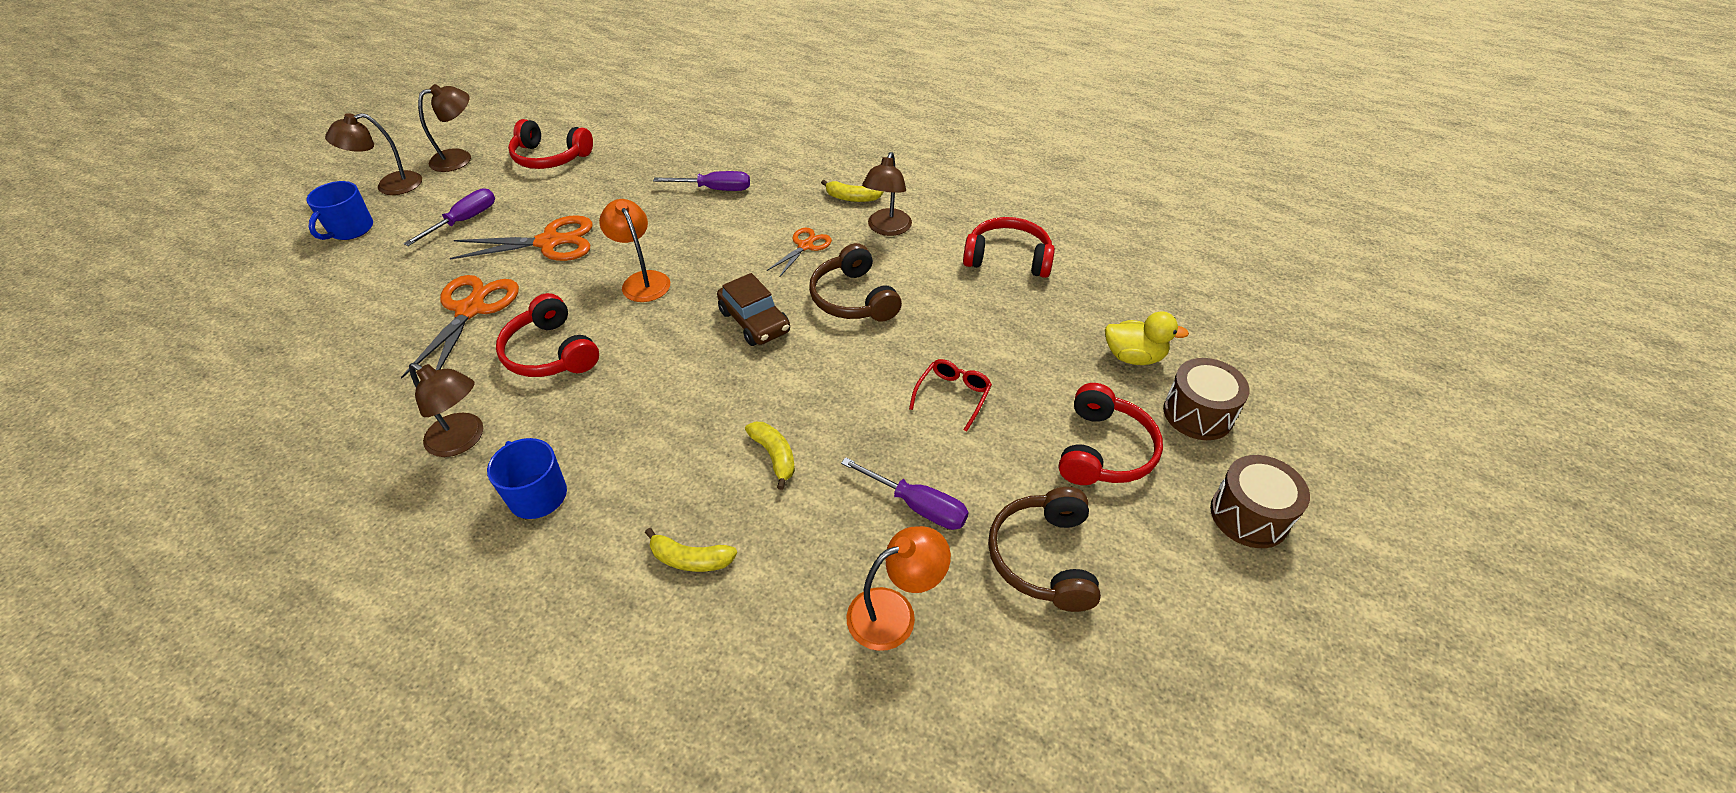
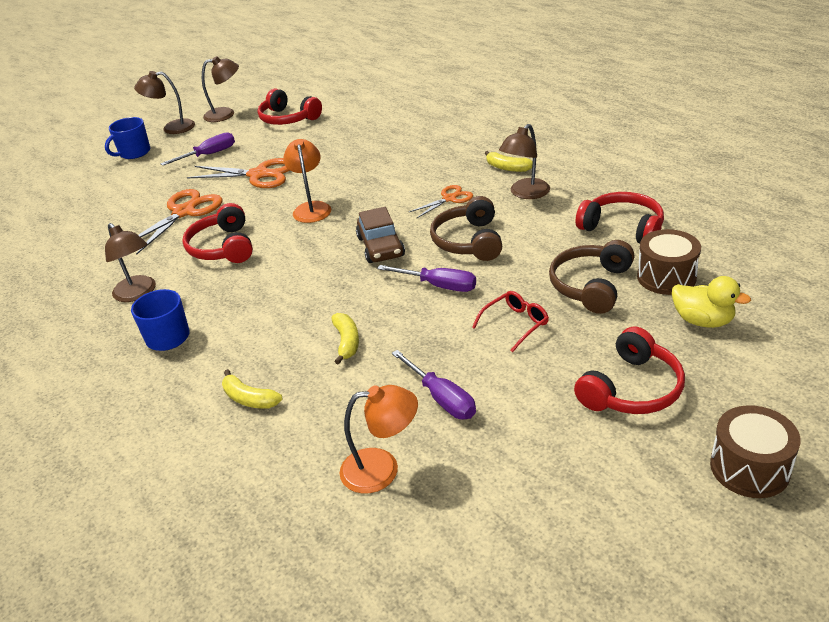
camera: 25 degrees right, 10 degrees down
(715, 189) = (399, 151): purple screwdriver -> purple screwdriver (439, 286)
(1043, 557) = (529, 458): brown headphones -> brown headphones (590, 286)
(1198, 414) = (743, 376): brown drum -> brown drum (666, 277)

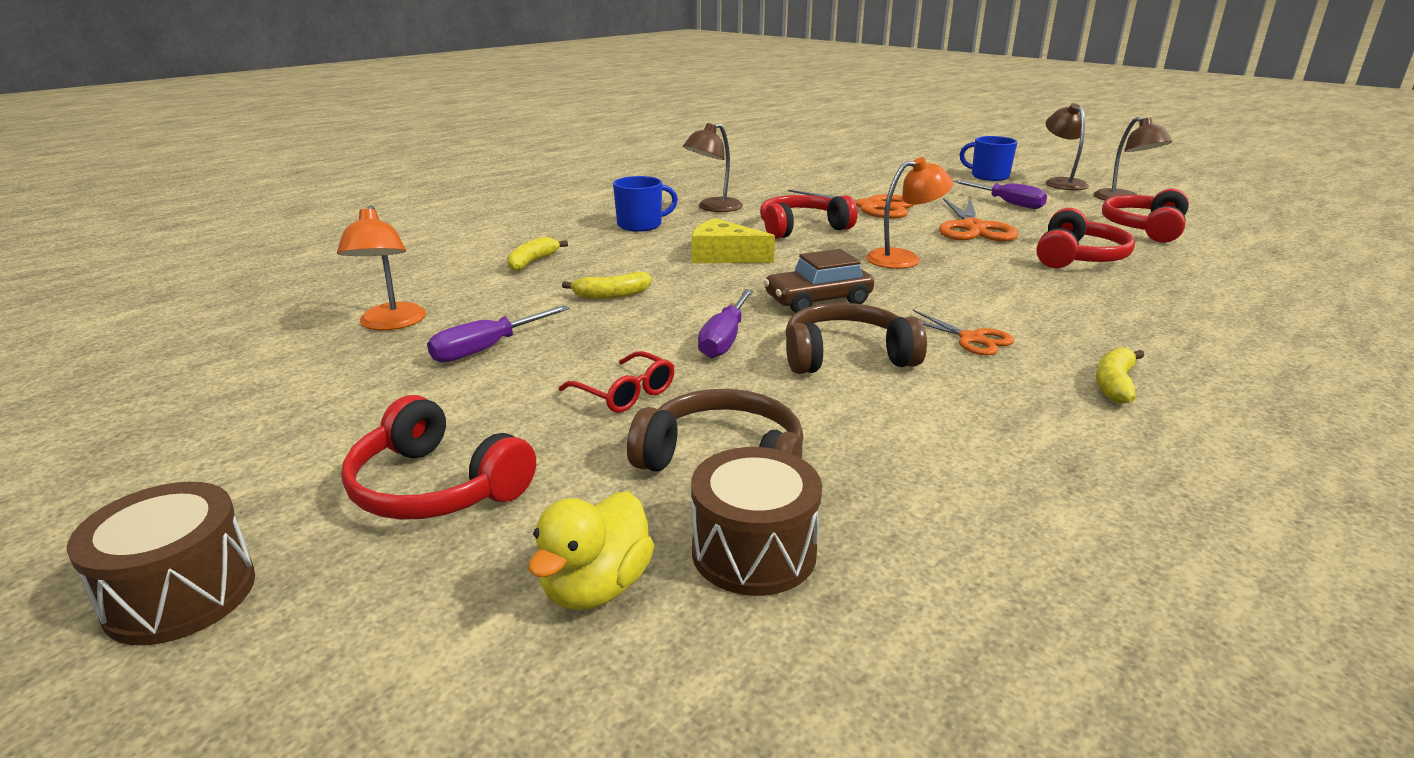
camera: 80 degrees right, 10 degrees down
(275, 287) = (724, 256): none -> yellow cheese
(525, 193) = (1025, 402): brown lamp -> none
(623, 228) = (937, 507): red headphones -> red headphones (1078, 257)

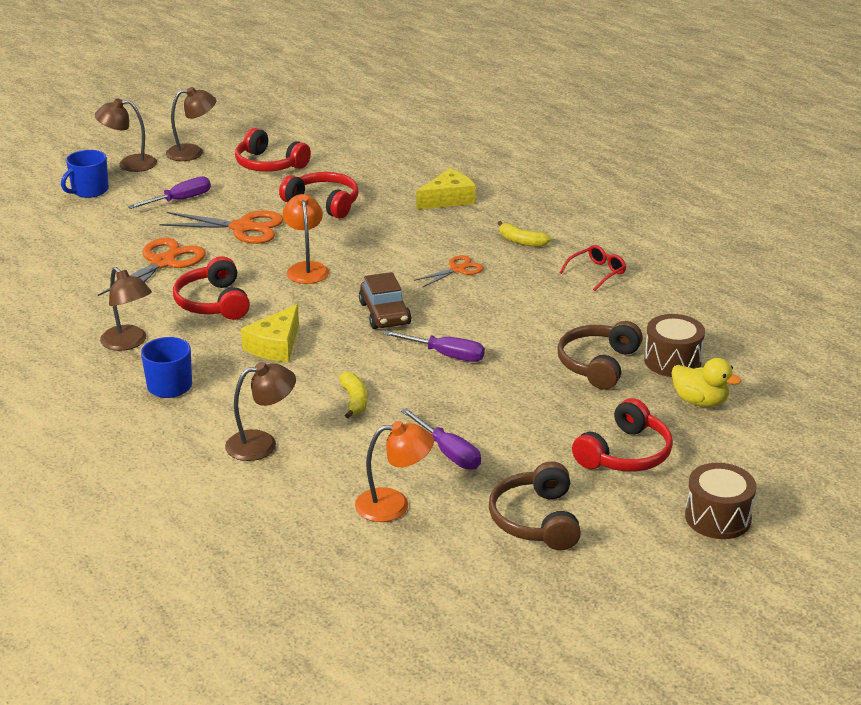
camera: 85 degrees left, 5 degrees up
(532, 262) = (262, 444): yellow banana -> brown lamp
(626, 394) = (522, 394): red glasses -> red glasses (597, 272)
(846, 356) = (477, 314): brown headphones -> brown headphones (536, 520)
(1192, 325) = (448, 199): none -> yellow cheese

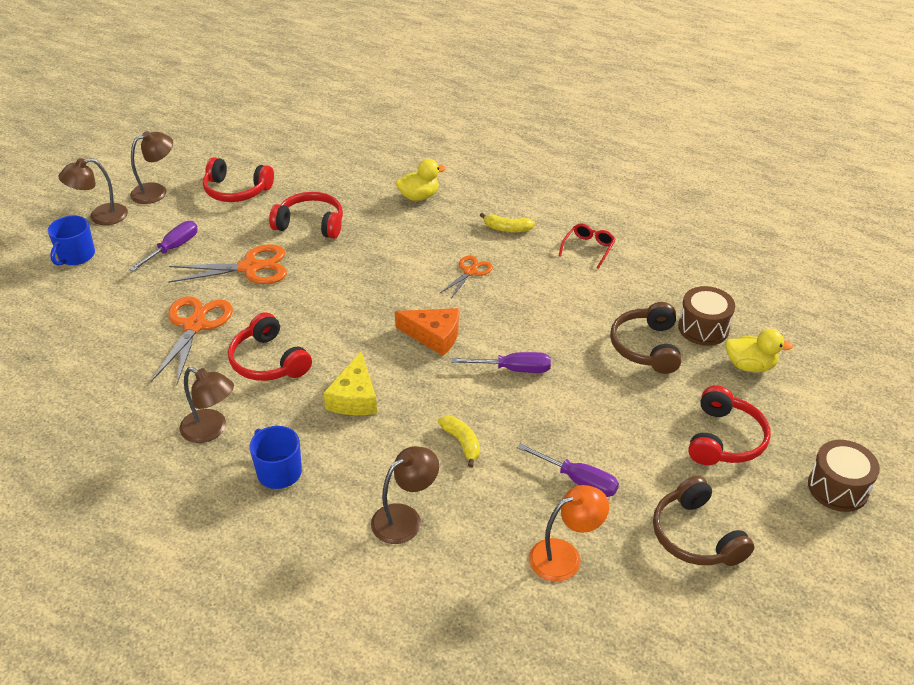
camera: 20 degrees left, 10 degrees up
(306, 268) = (335, 301): orange lamp -> none
(385, 314) = (434, 336): brown car -> orange cheese
(448, 199) = (419, 196): yellow cheese -> yellow duck

